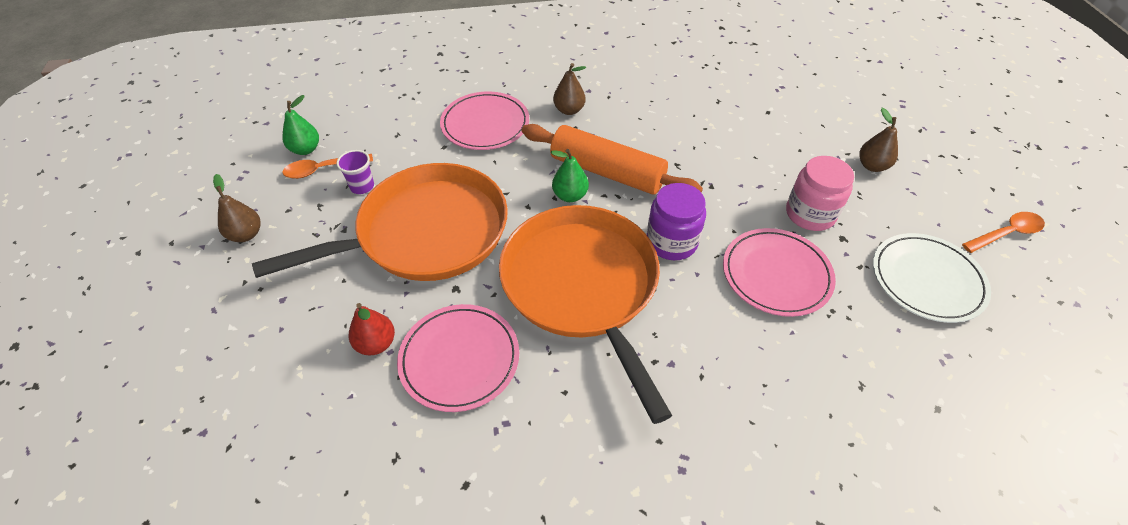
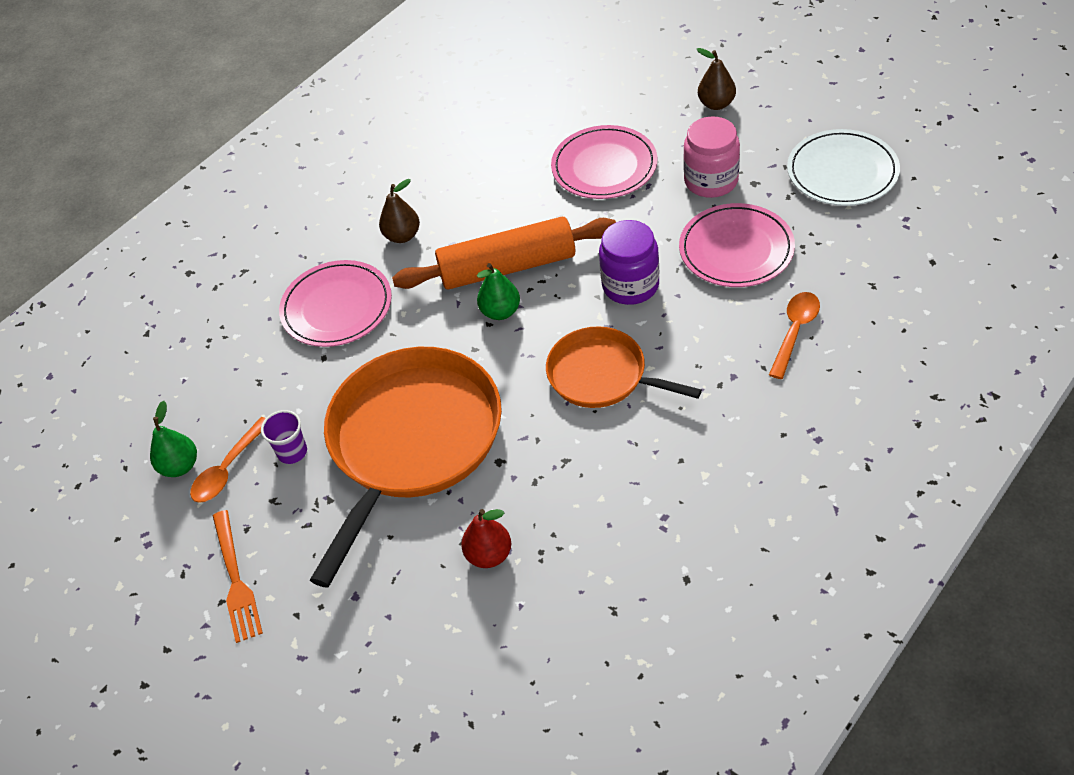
camera: 35 degrees left, 0 degrees up
(246, 234) = (236, 580): brown pear -> orange fork
(459, 359) = (572, 507): pink plate -> pink plate (604, 166)
(583, 287) = (602, 375): orange pan -> orange pan, size x0.57
(1006, 233) = (861, 93): orange spoon -> orange spoon (795, 331)

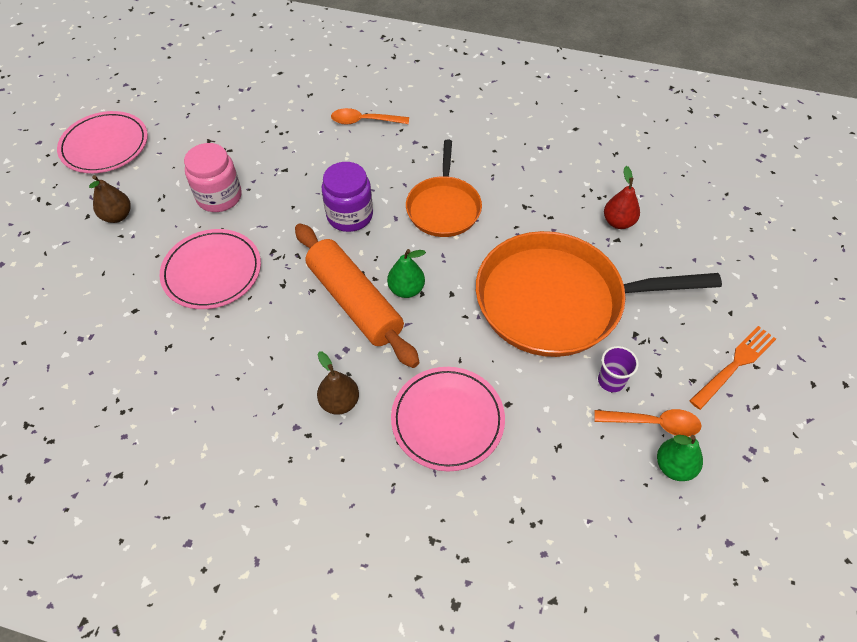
camera: 120 degrees left, 5 degrees up
(736, 249) = (294, 165): pink plate -> pink plate (105, 145)
(842, 172) = (196, 127): white plate -> none

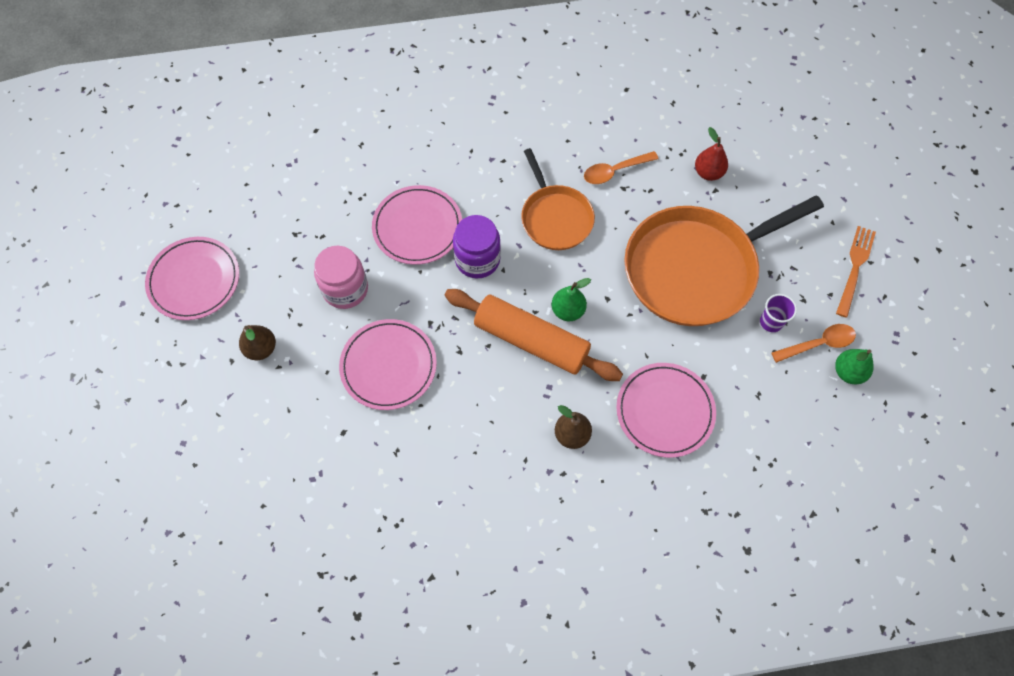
camera: 25 degrees left, 10 degrees up
(314, 171) = (417, 227): none -> pink plate
(364, 121) = (431, 154): orange spoon -> orange spoon (614, 171)

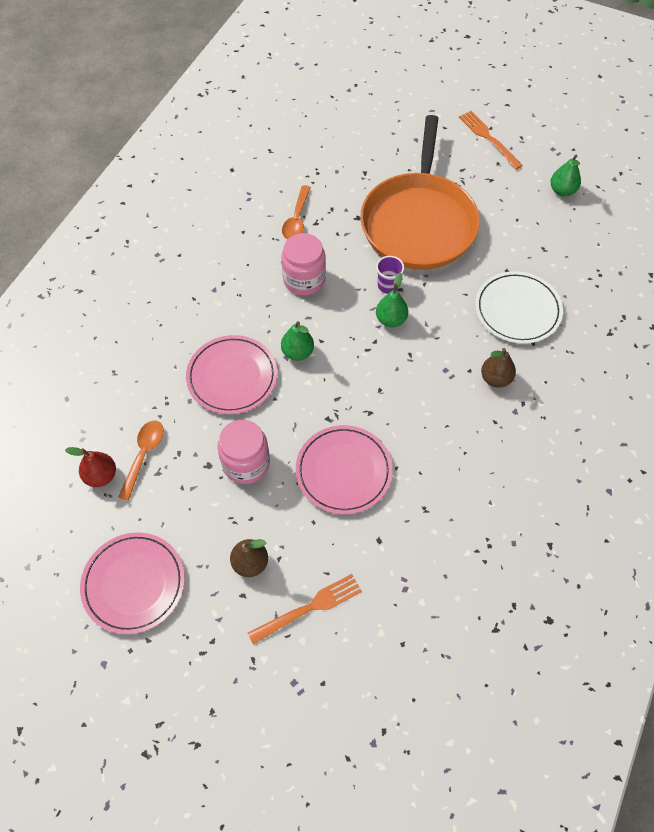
camera: 55 degrees left, 5 degrees down
(251, 416) = (310, 607): none -> orange fork
(477, 259) = (297, 352): purple jar -> green pear
(531, 340) = (398, 358): orange rolling pin -> none
(555, 217) = (304, 280): orange pan -> pink jar
(665, 411) = (517, 310): pink plate -> white plate
(708, 172) = (347, 167): red pear -> red pear (101, 476)
(771, 322) = (494, 207): purple cup -> purple cup (388, 286)
(818, 344) = (530, 193): orange spoon -> orange spoon (144, 455)

